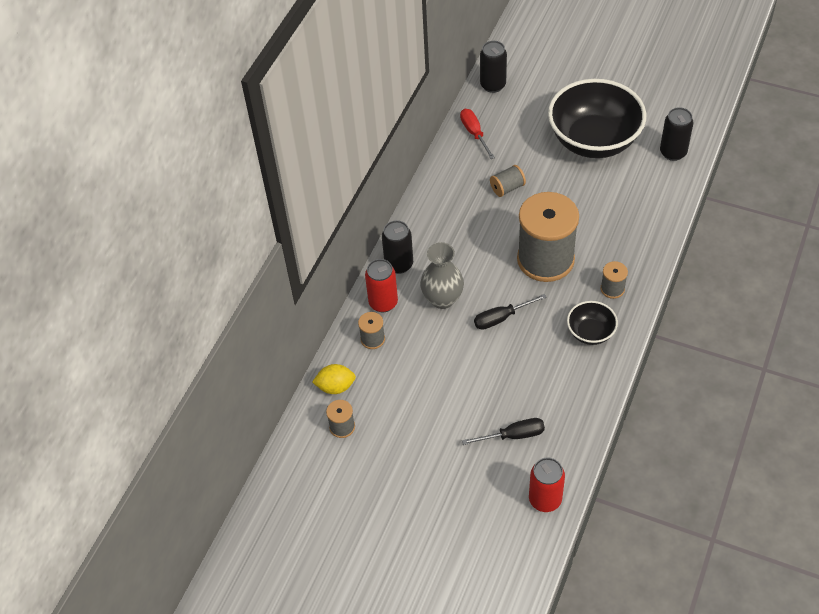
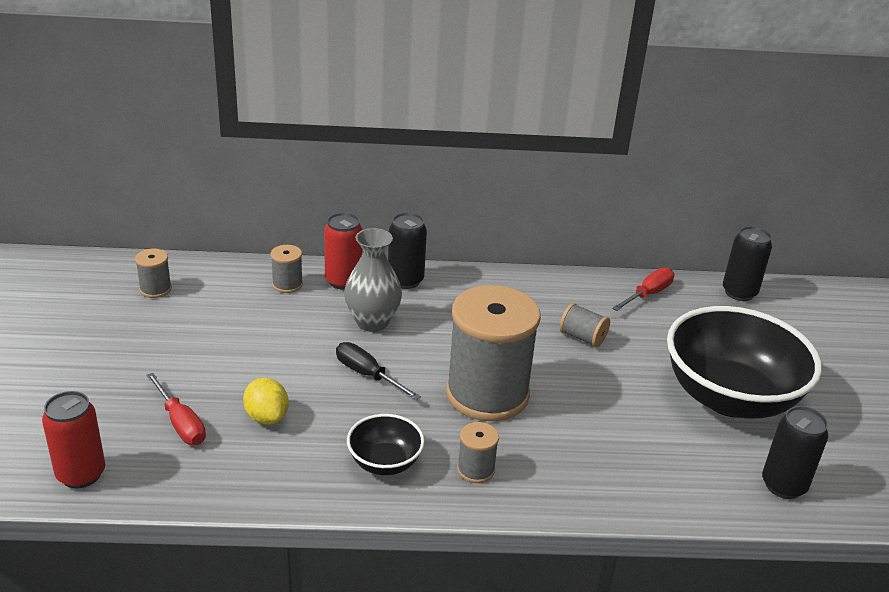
camera: 60 degrees right, 20 degrees down
(335, 387) = (209, 274): yellow lemon -> yellow lemon (266, 417)
(513, 435) = (180, 423): black screwdriver -> red screwdriver

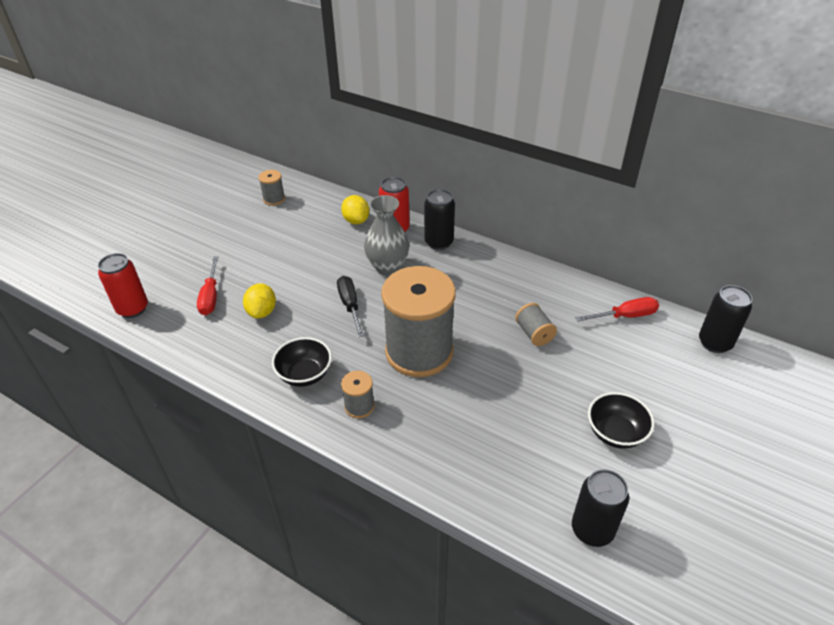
camera: 35 degrees right, 10 degrees up
(287, 284) = (356, 220): grey spool -> yellow lemon
(730, 398) = (615, 433): black bowl -> black bowl, size x0.47

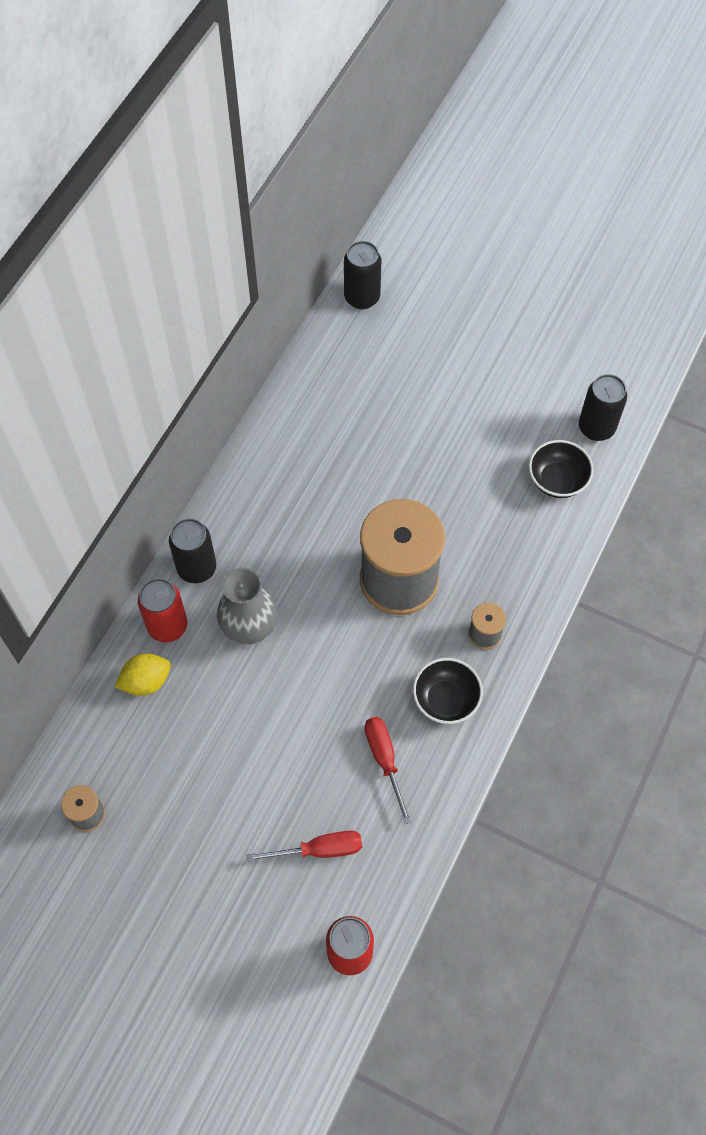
camera: 95 degrees left, 20 degrees up
(262, 312) = (345, 773): yellow lemon -> none
(350, 305) = (326, 665): black screwdriver -> none
(534, 333) = (361, 462): grey spool -> none
(615, 433) = (490, 399): black bowl -> black bowl (557, 480)
(625, 316) = (326, 371): red screwdriver -> red screwdriver (384, 760)

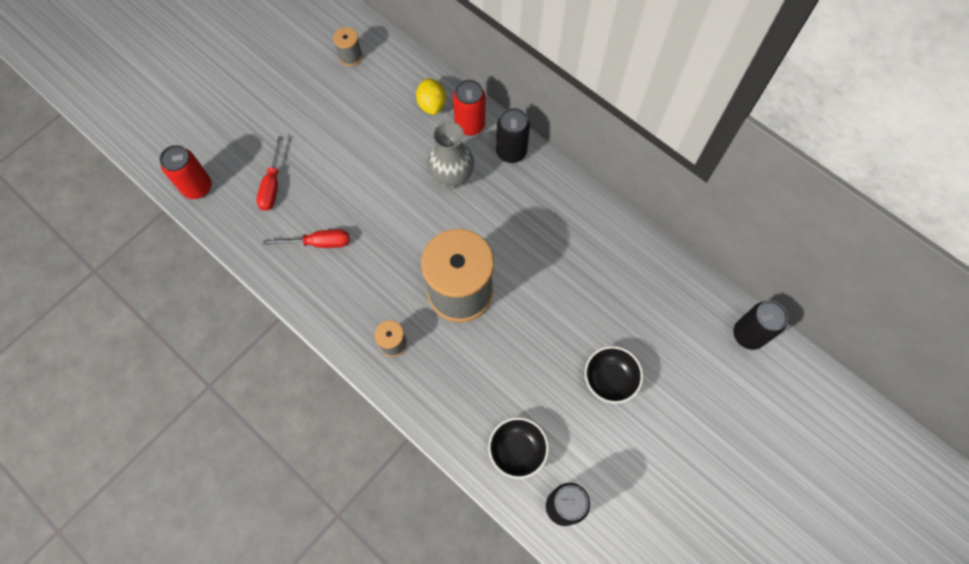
camera: 105 degrees right, 5 degrees up
(446, 700) = (349, 298): black bowl -> black bowl (610, 379)

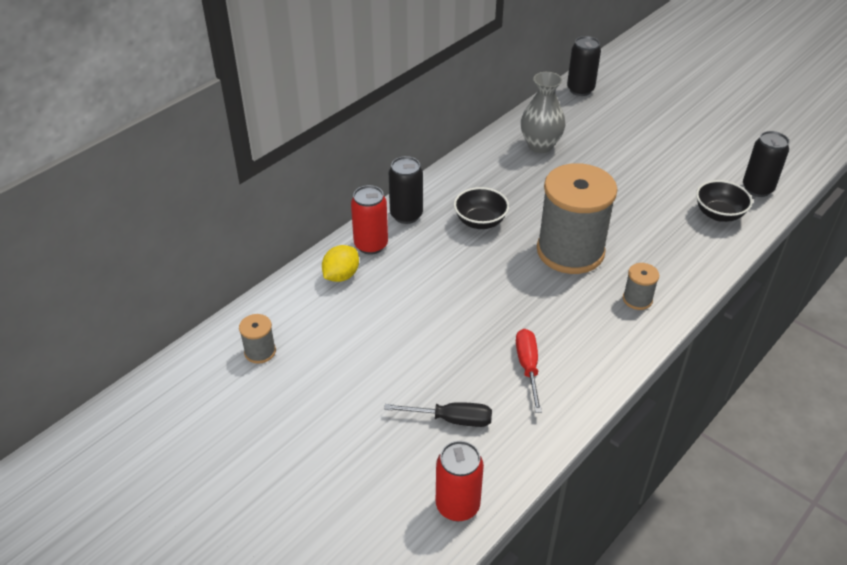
camera: 90 degrees left, 25 degrees down
(272, 185) = (451, 419): red screwdriver -> black screwdriver
(431, 104) = (341, 275): yellow lemon -> yellow lemon turned 45 degrees counterclockwise
(451, 177) = (437, 258): grey vase -> grey vase (540, 146)
(610, 379) = (637, 160): black bowl -> black bowl (480, 221)

